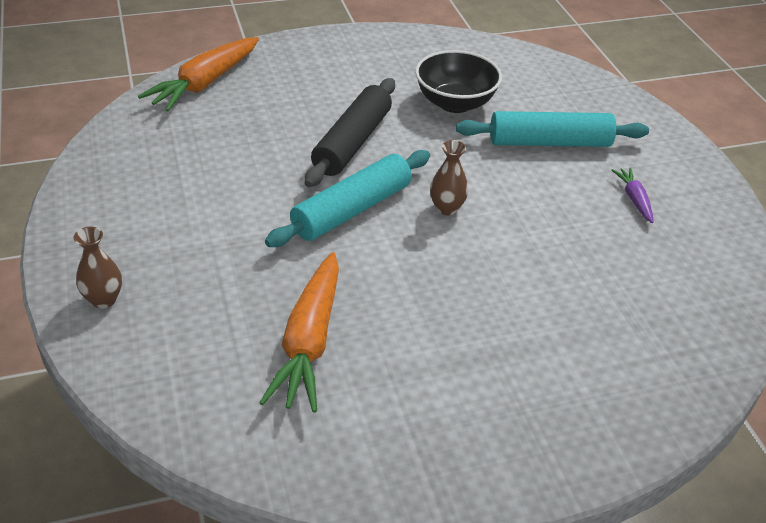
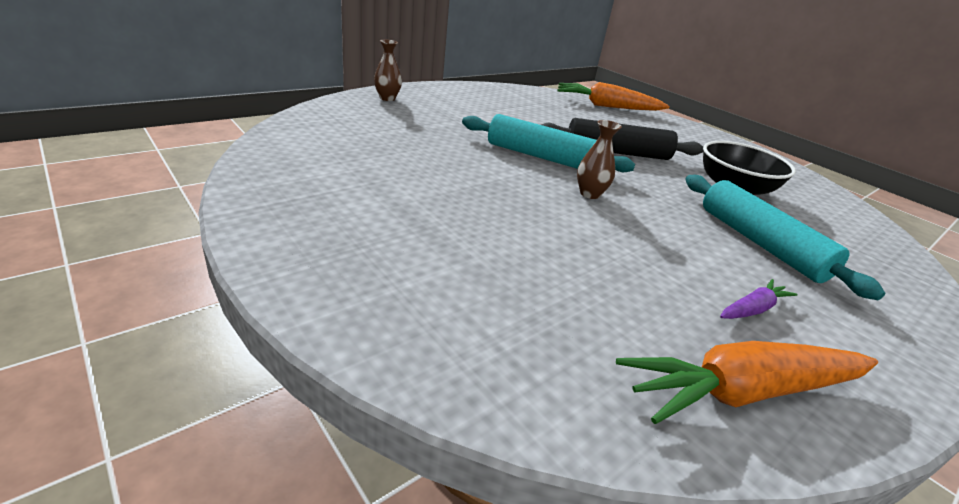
camera: 65 degrees right, 10 degrees down
(309, 342) = (389, 152): orange carrot -> orange carrot (742, 392)

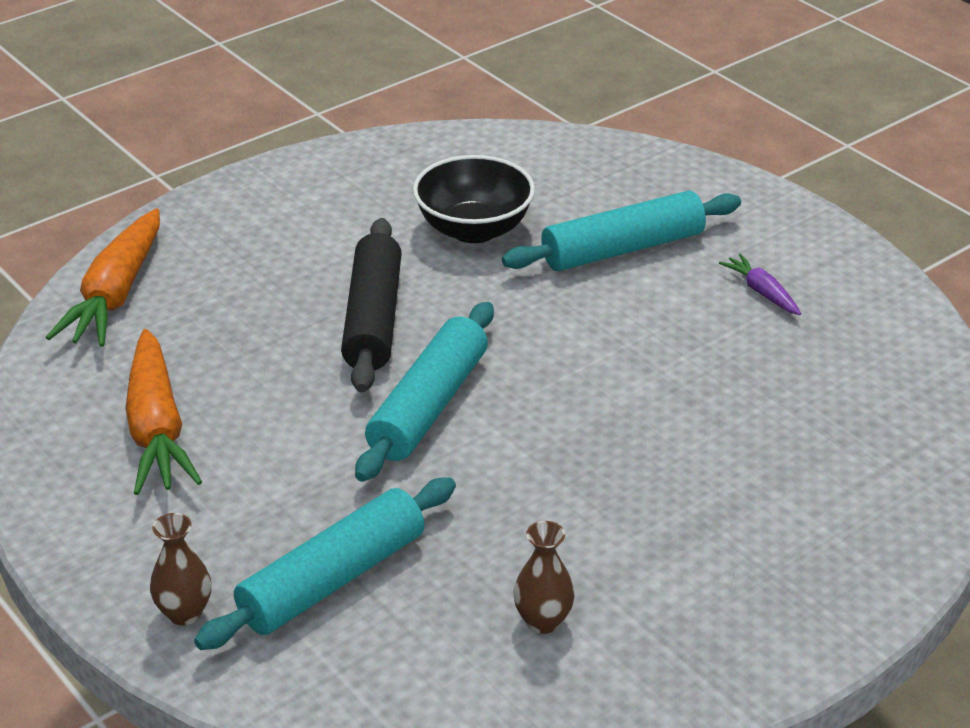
camera: 85 degrees left, 5 degrees up
(400, 123) = (332, 579): none -> turquoise rolling pin
(590, 194) = (545, 369): brown vase -> brown vase (543, 621)
(742, 392) = (882, 330): orange carrot -> orange carrot (157, 429)

